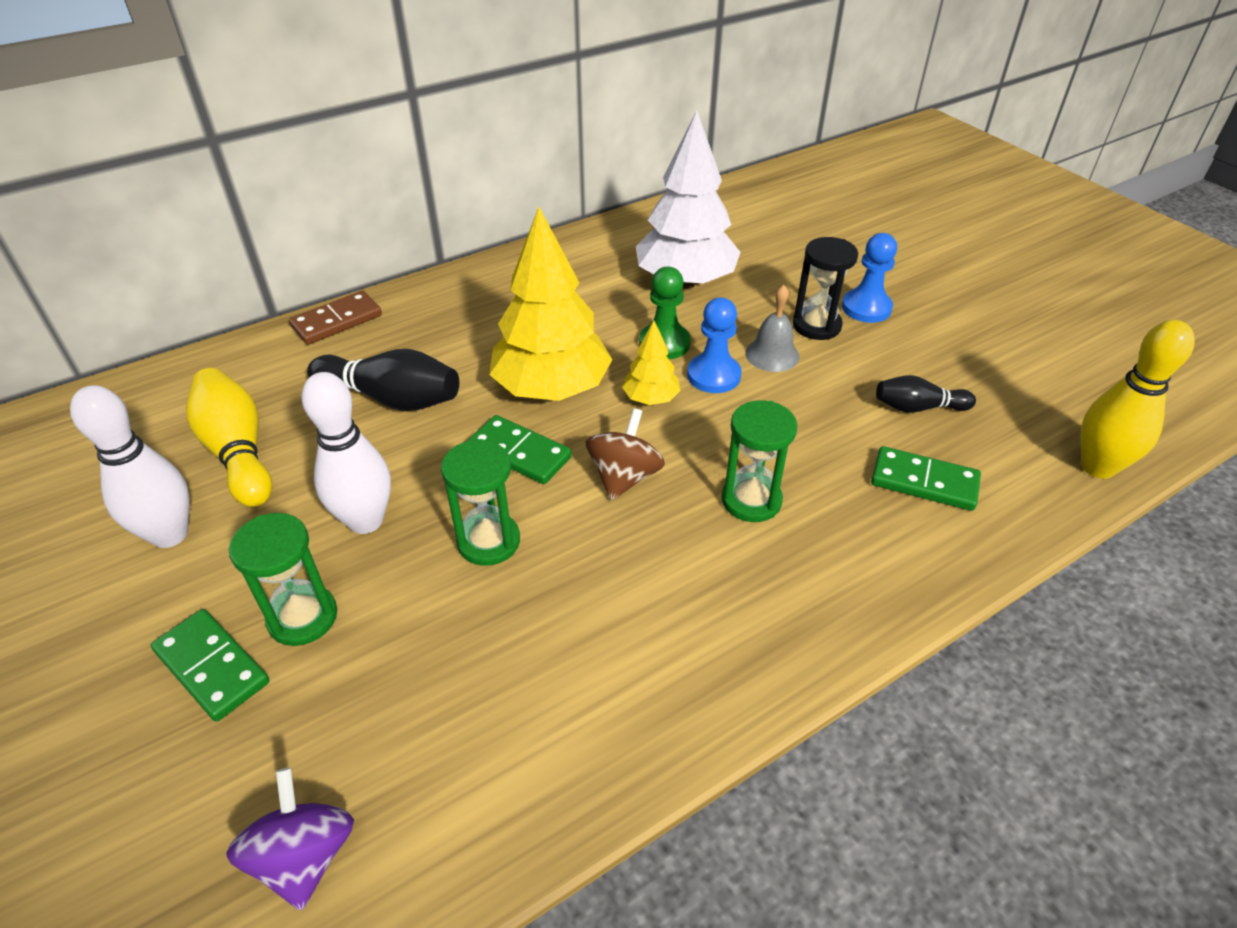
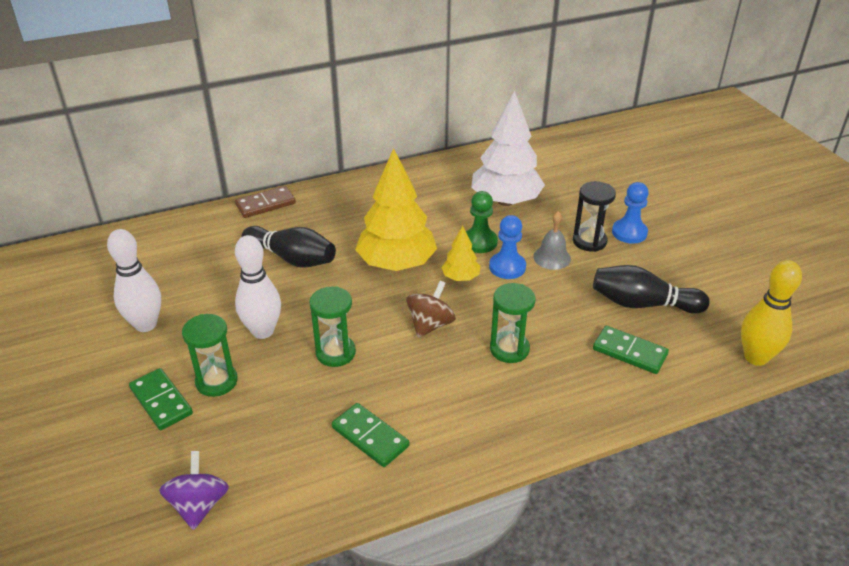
camera: 10 degrees right, 5 degrees down
(238, 452) = (192, 280): yellow bowling pin -> none
(519, 453) = (366, 302): green domino -> green domino (370, 437)
(918, 407) = (642, 304): black bowling pin -> black bowling pin, size x1.66

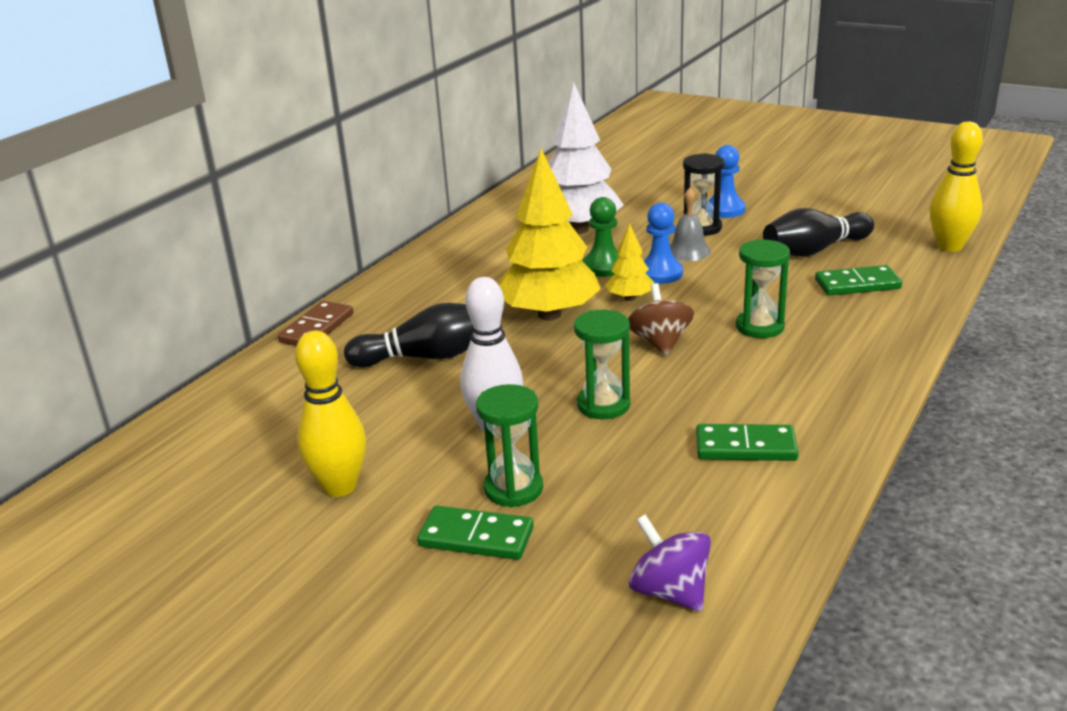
camera: 35 degrees left, 10 degrees down
(146, 324) = (340, 486): white bowling pin -> yellow bowling pin

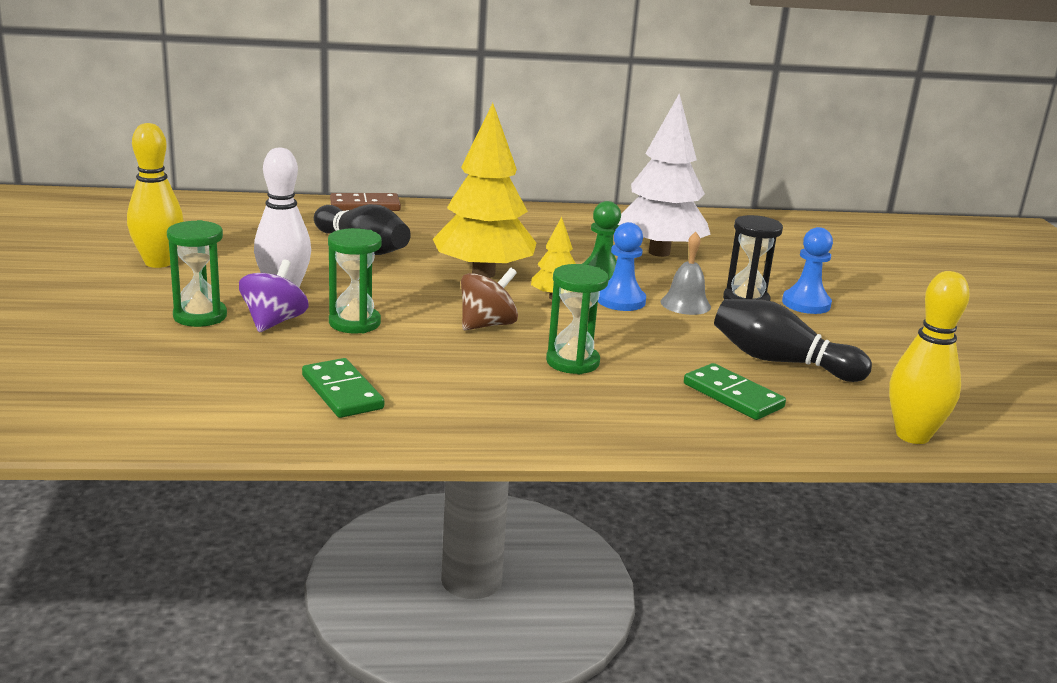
camera: 50 degrees right, 5 degrees down
(476, 537) = (126, 317): green domino -> none
(669, 591) = (100, 399): purple spinning top -> purple spinning top (274, 322)

